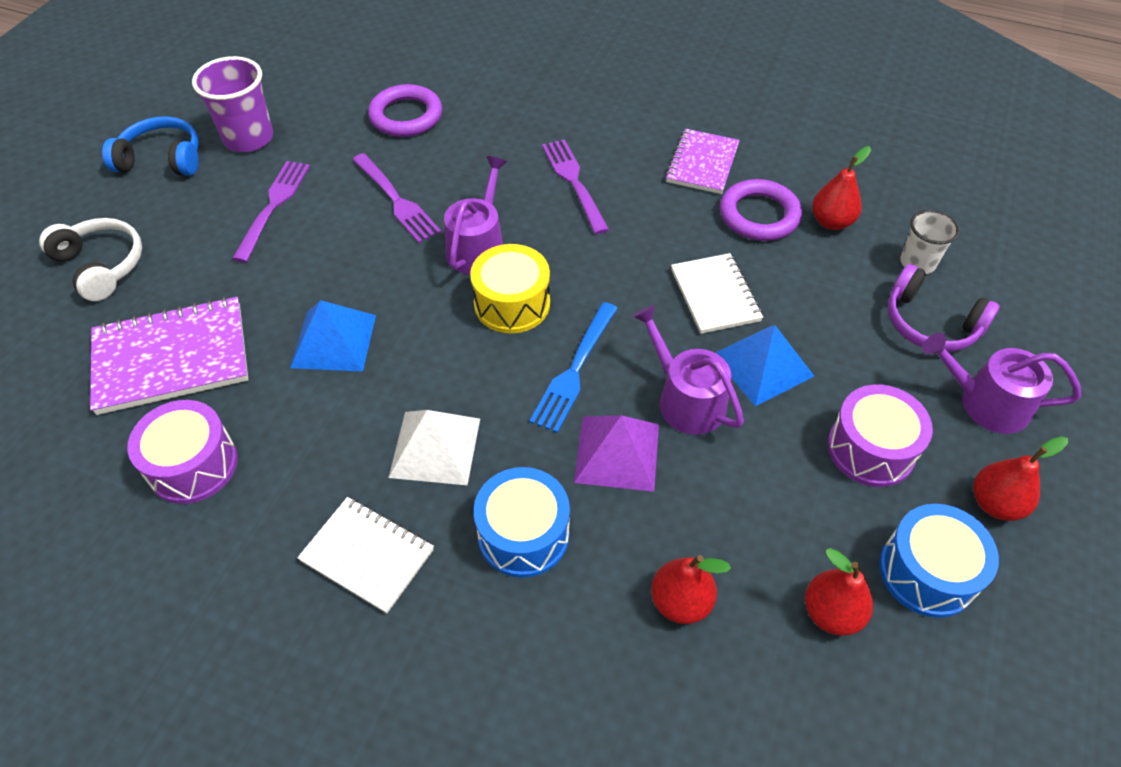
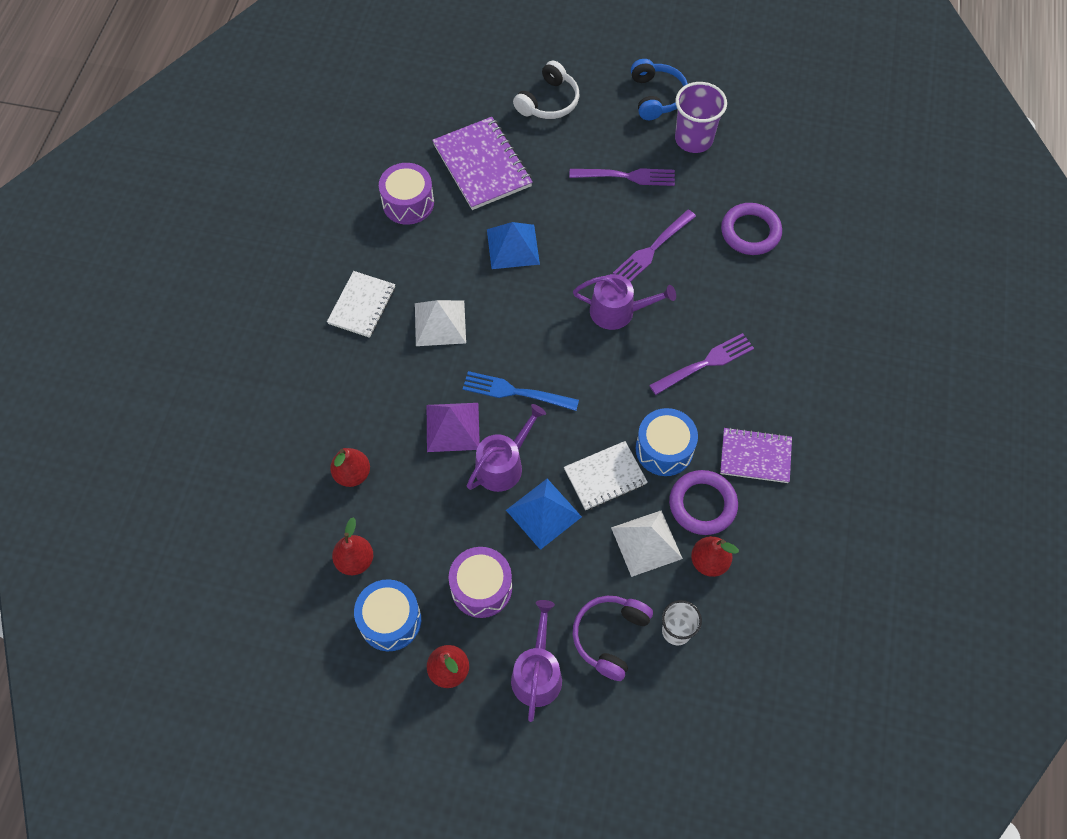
camera: 80 degrees right, 10 degrees up
(512, 303) = (567, 343): yellow drum -> none
(523, 534) = (386, 383): blue drum -> blue drum (664, 449)
(806, 271) = (646, 542): none -> white pyramid

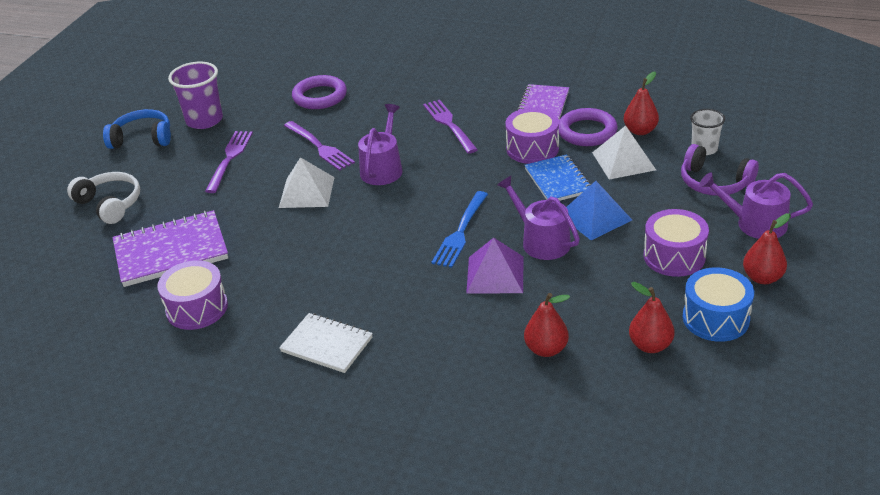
camera: 80 degrees left, 25 degrees down
(440, 323) = (366, 283): white pyramid -> white pyramid (306, 192)
(513, 246) = (286, 231): blue pyramid -> none
(605, 477) = (558, 181): white notebook -> blue notebook
(664, 449) = (532, 148): blue drum -> purple drum

